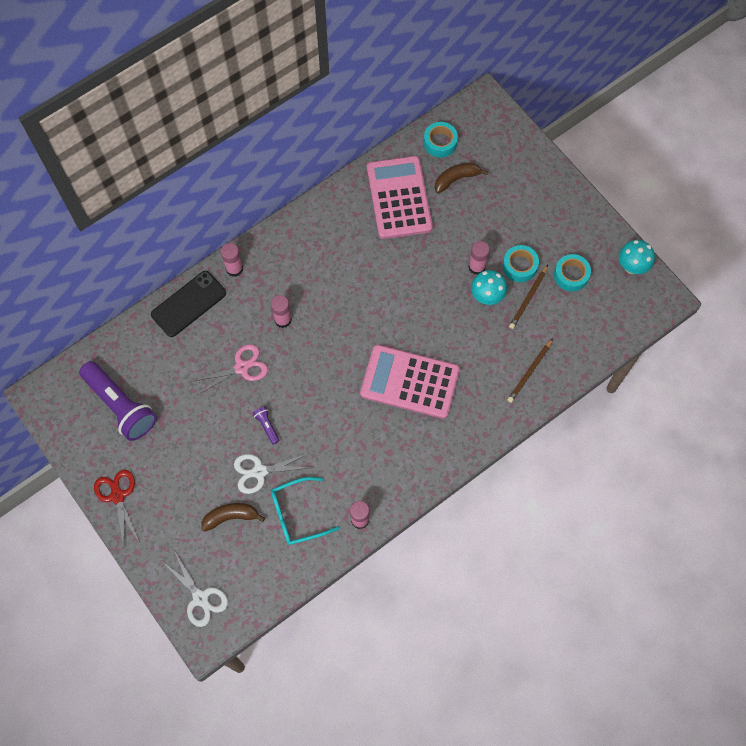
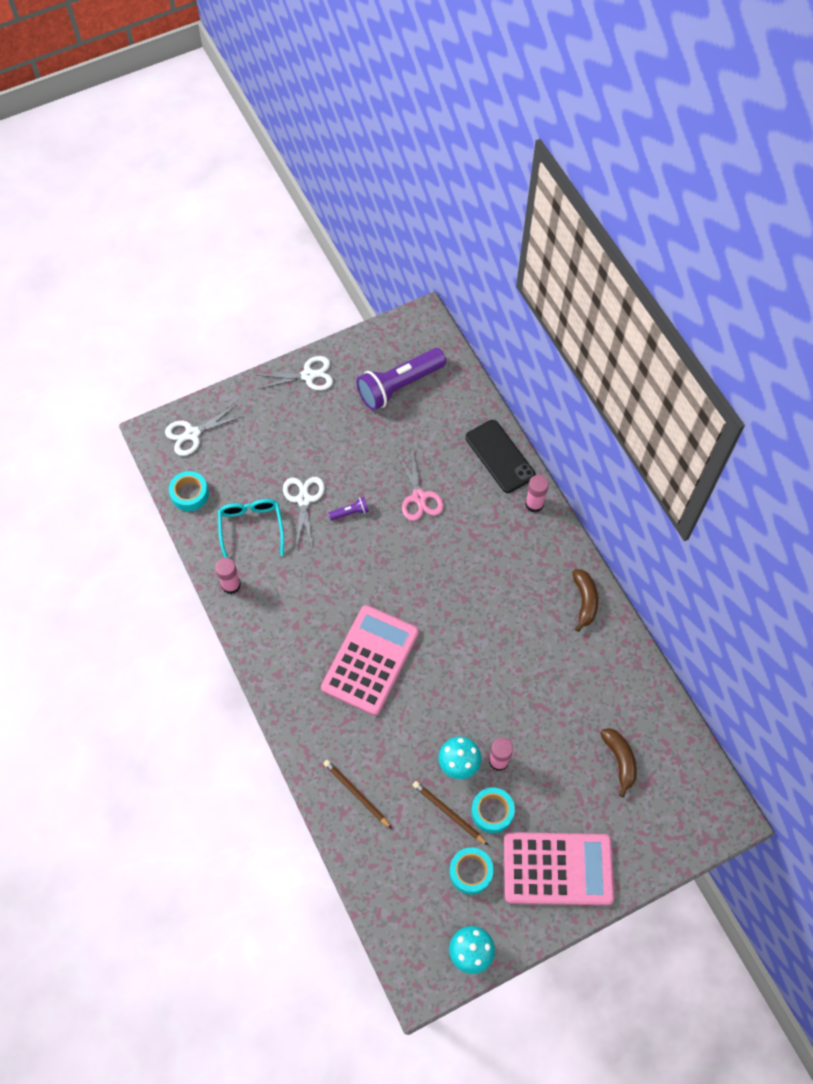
camera: 100 degrees right, 5 degrees down
(117, 496) = (308, 375): red scissors -> white scissors
(231, 517) = (264, 468): brown banana -> brown banana (584, 601)
(283, 320) = (466, 543): pink glue stick -> none
(399, 198) = (601, 689): pink calculator -> pink calculator (558, 869)
(440, 143) = (673, 751): turquoise tape -> turquoise tape (190, 494)

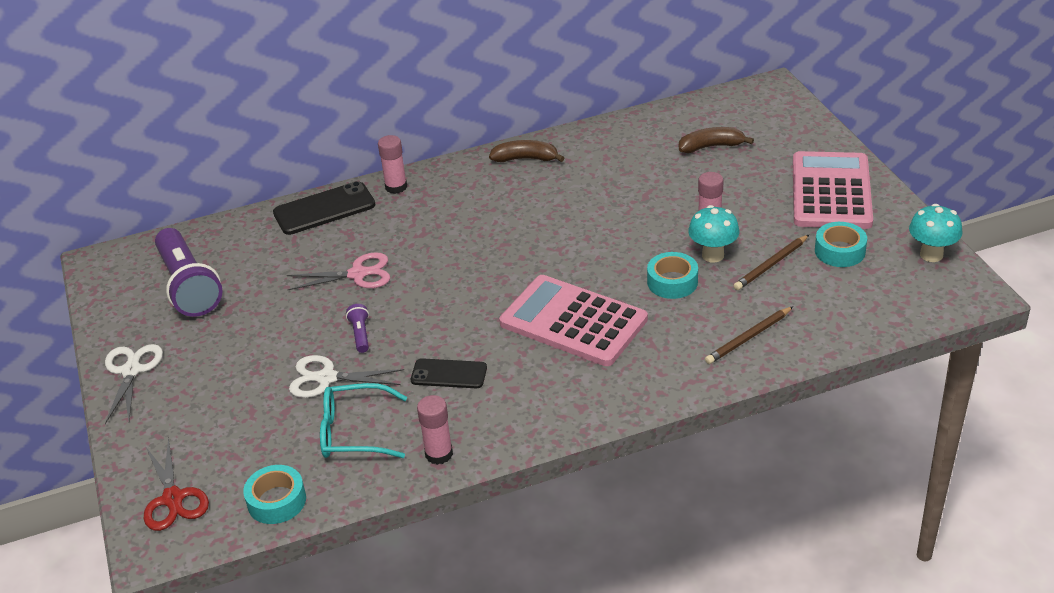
camera: 80 degrees left, 25 degrees down
(192, 434) = (173, 498): white scissors -> red scissors
(310, 579) = (449, 374): none -> black phone
(492, 812) = (769, 233): turquoise tape -> turquoise tape (672, 282)

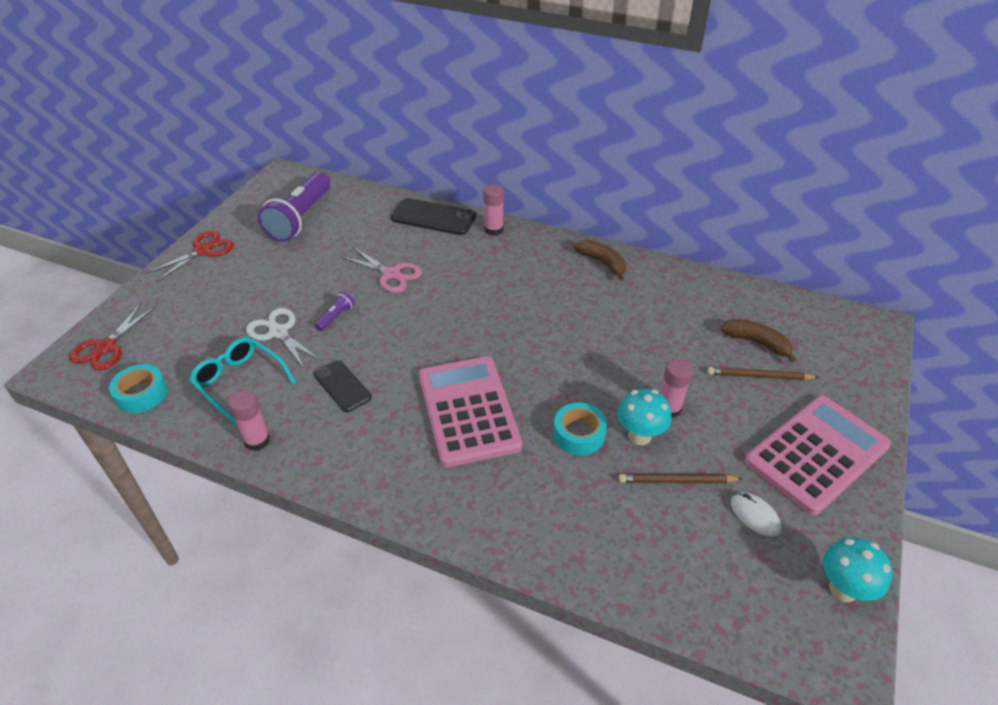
camera: 40 degrees right, 5 degrees up
(131, 371) = (203, 250): white scissors -> red scissors
(748, 337) = (574, 531): brown pencil -> brown pencil (759, 376)
(840, 251) = (755, 515): turquoise tape -> white mouse

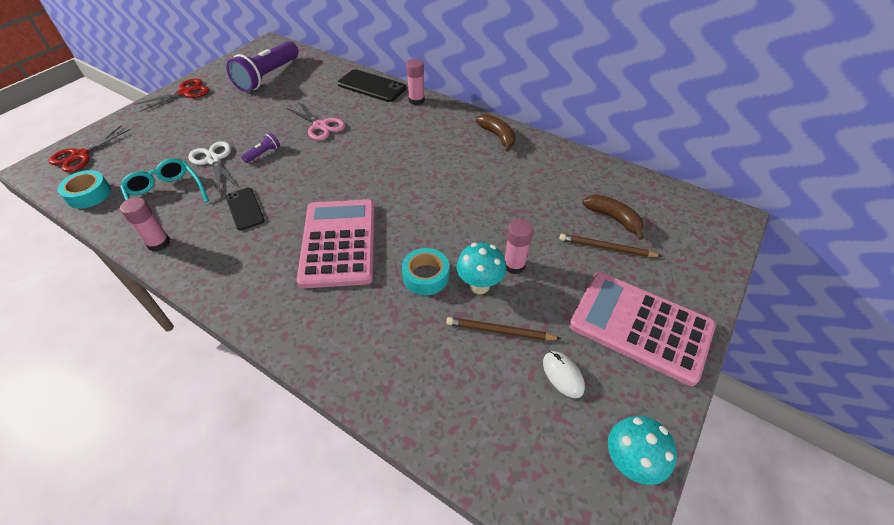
camera: 10 degrees right, 5 degrees up
(817, 454) = (640, 326): pink calculator -> pink calculator turned 120 degrees counterclockwise

